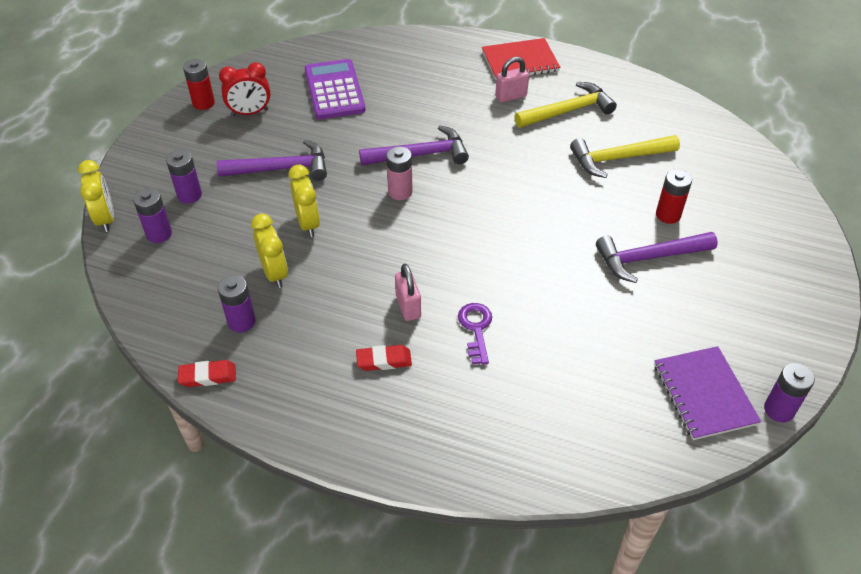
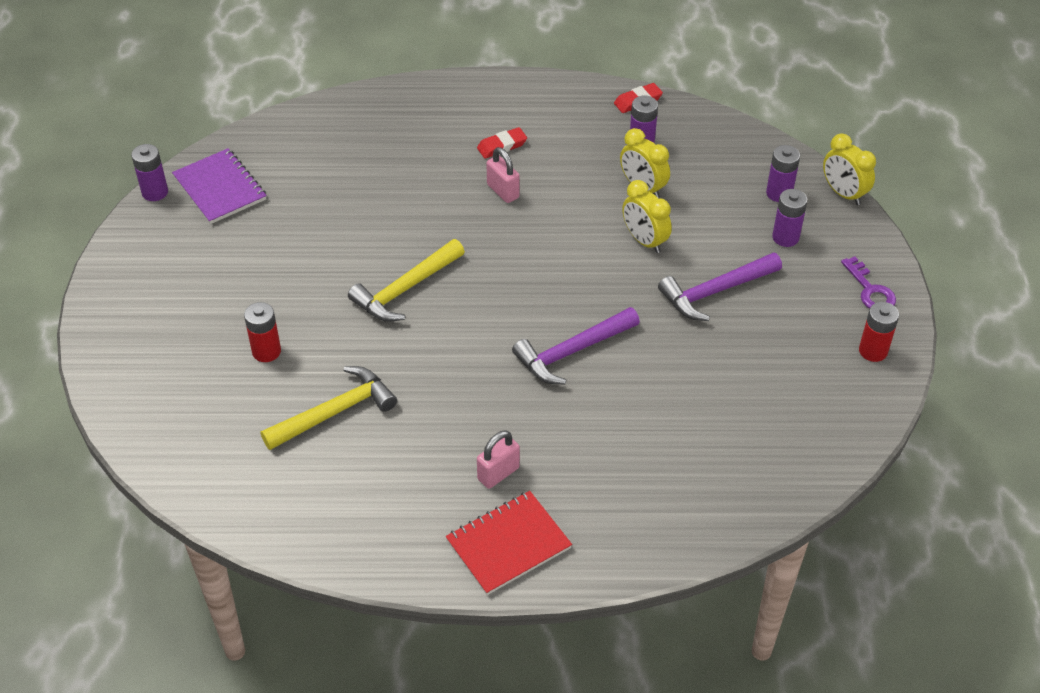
camera: 160 degrees right, 0 degrees up
(250, 112) = (807, 353): red clock -> none
(334, 90) = (730, 416): purple calculator -> none
(400, 192) = (570, 300): pink battery -> none
(476, 329) = (433, 189): purple key -> purple key (870, 290)
(568, 111) = (414, 470): yellow hammer -> yellow hammer (405, 289)
(648, 258) = (282, 296): purple hammer -> none

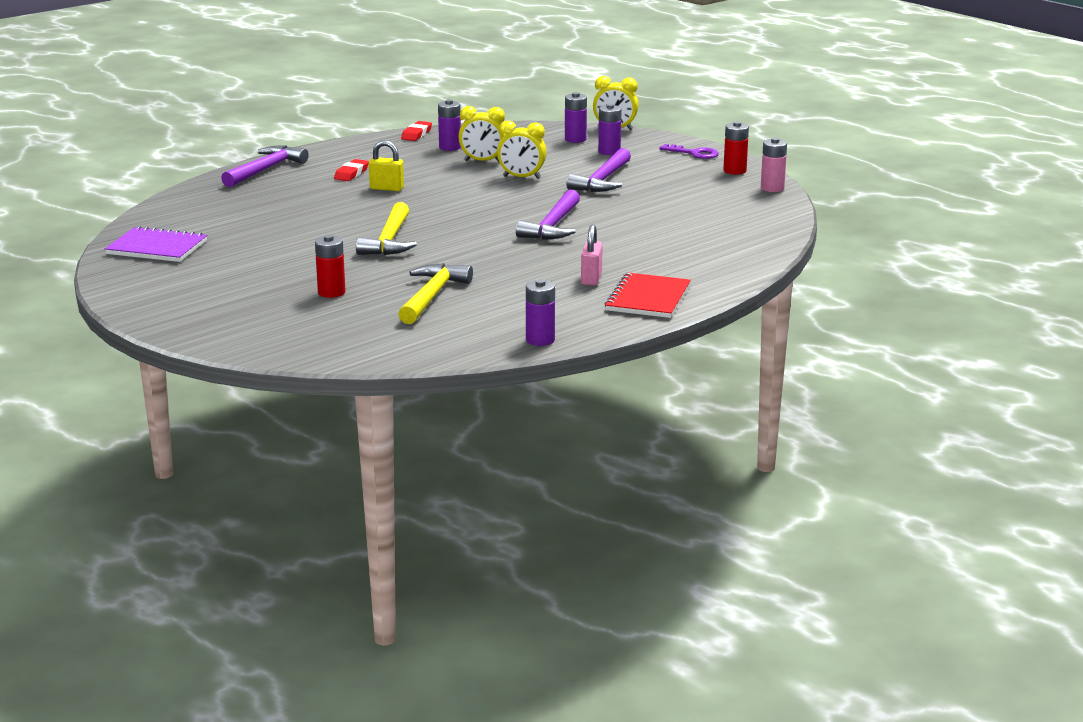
camera: 40 degrees left, 25 degrees down
(155, 192) = (102, 264): purple battery -> purple battery (540, 340)
(439, 98) = (265, 170): none -> purple hammer
(503, 191) = (387, 188): pink padlock -> yellow padlock
(872, 411) = (772, 188): none -> pink battery

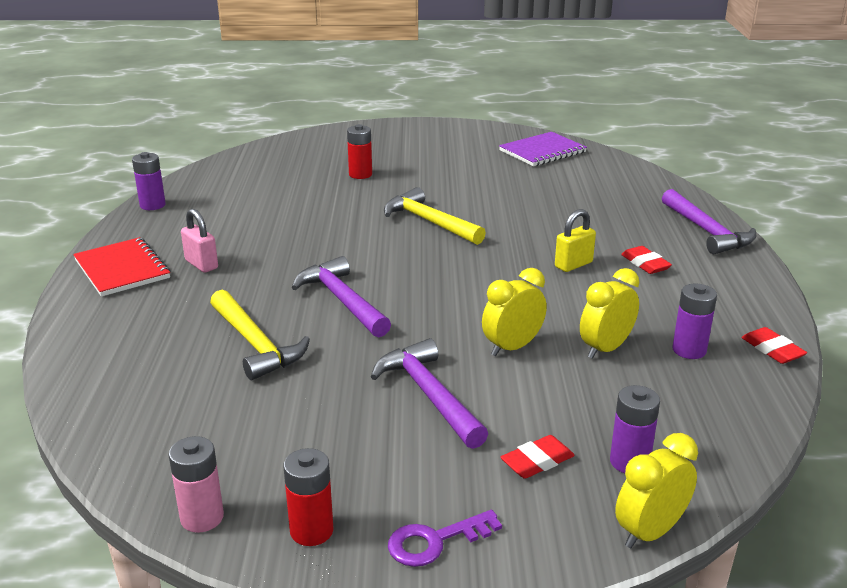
camera: 130 degrees right, 5 degrees up
(432, 296) = (291, 200): yellow hammer -> yellow hammer (256, 344)
(609, 152) = (537, 461): purple battery -> red eraser

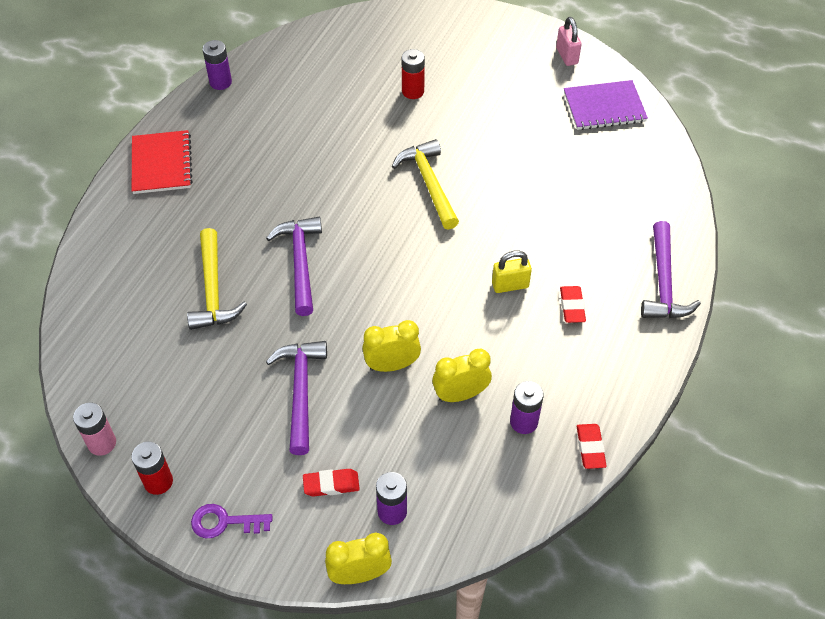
camera: 25 degrees right, 25 degrees up
(201, 264) = (221, 178): pink padlock -> pink padlock (567, 56)

